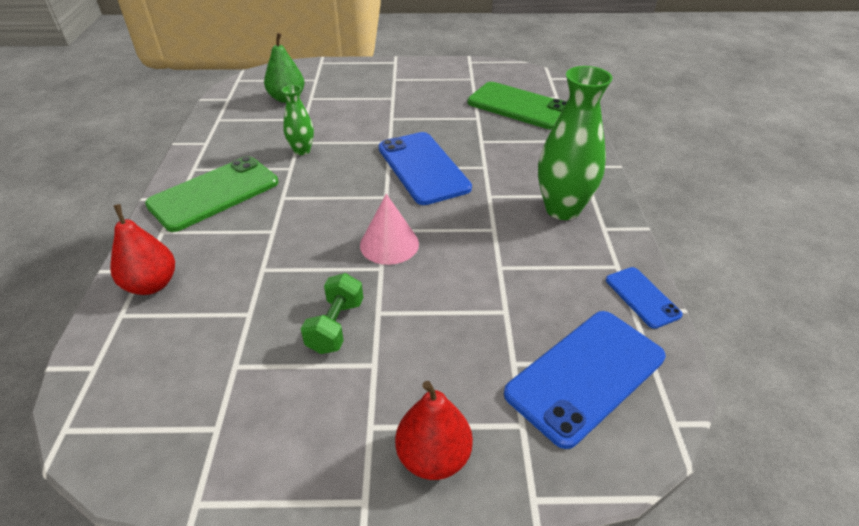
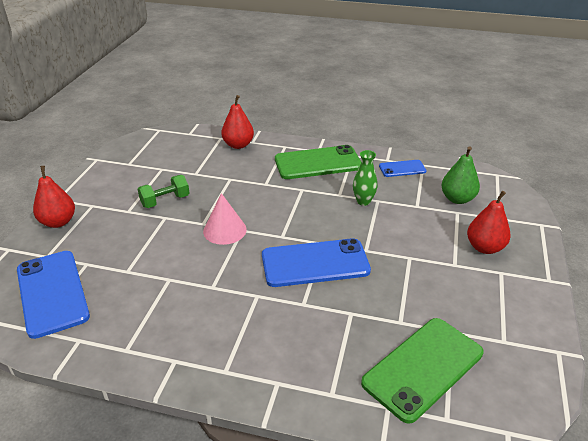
camera: 105 degrees right, 5 degrees down
(214, 193) = (318, 163): green phone -> green phone turned 75 degrees counterclockwise
(335, 326) = (165, 201): green dumbbell -> green dumbbell turned 60 degrees counterclockwise
(363, 85) = (484, 247): none -> red pear
(562, 209) = (215, 340): green vase -> none
(642, 297) = (85, 351): blue phone -> blue phone (402, 169)

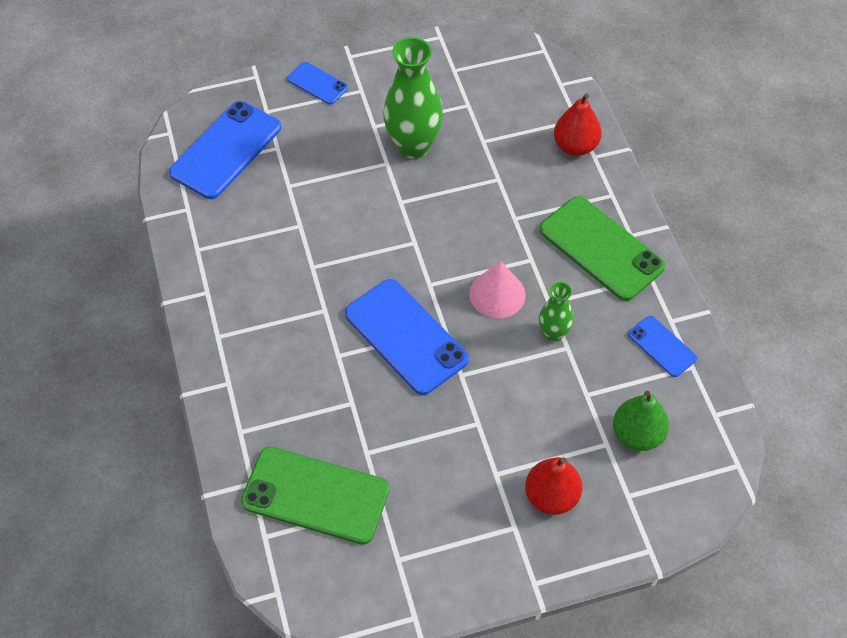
camera: 60 degrees right, 20 degrees up
(58, 222) = (317, 83): red pear -> blue phone
(165, 201) = (413, 146): green dumbbell -> green vase
(224, 230) = (403, 227): pink cone -> pink cone (497, 294)

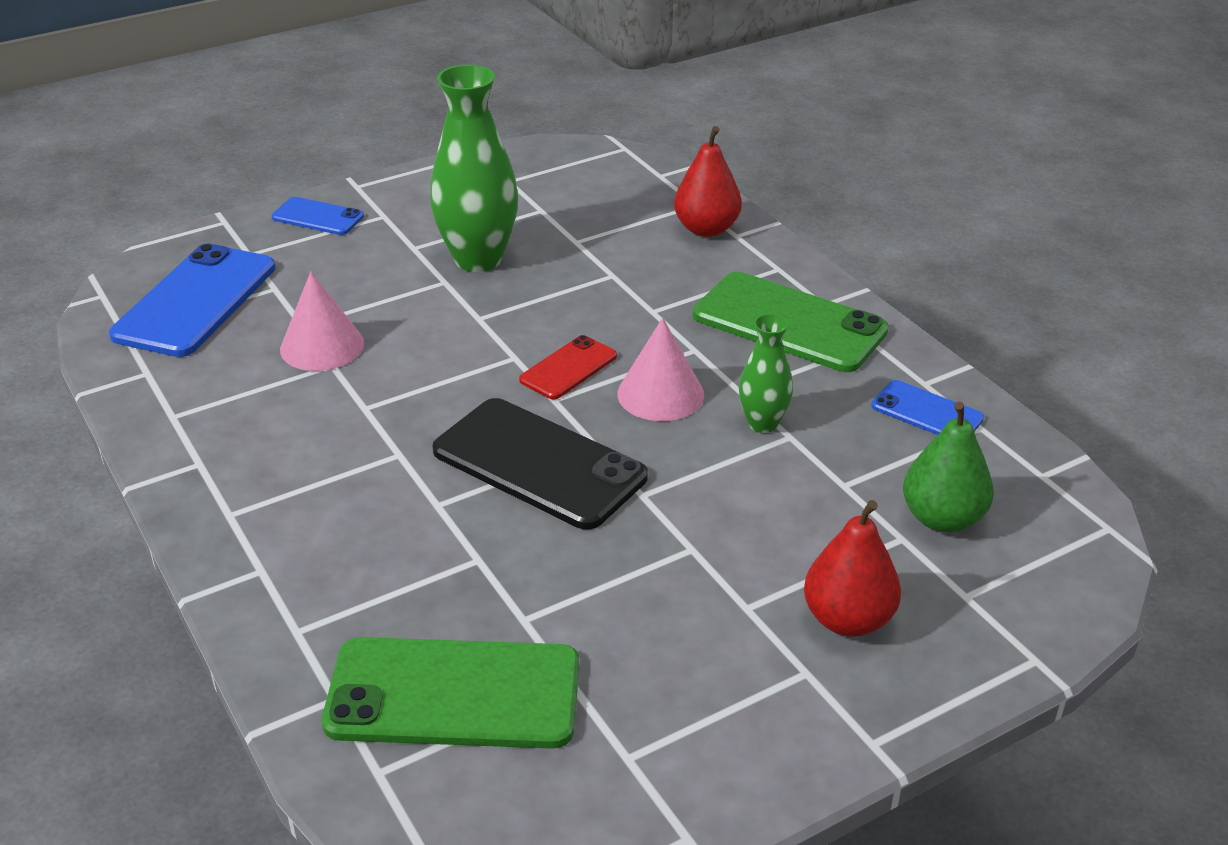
camera: 15 degrees left, 20 degrees down
(297, 207) = (322, 346): none -> pink cone
(406, 336) = (539, 464): blue phone -> black phone
(445, 259) = (568, 368): none -> red phone

